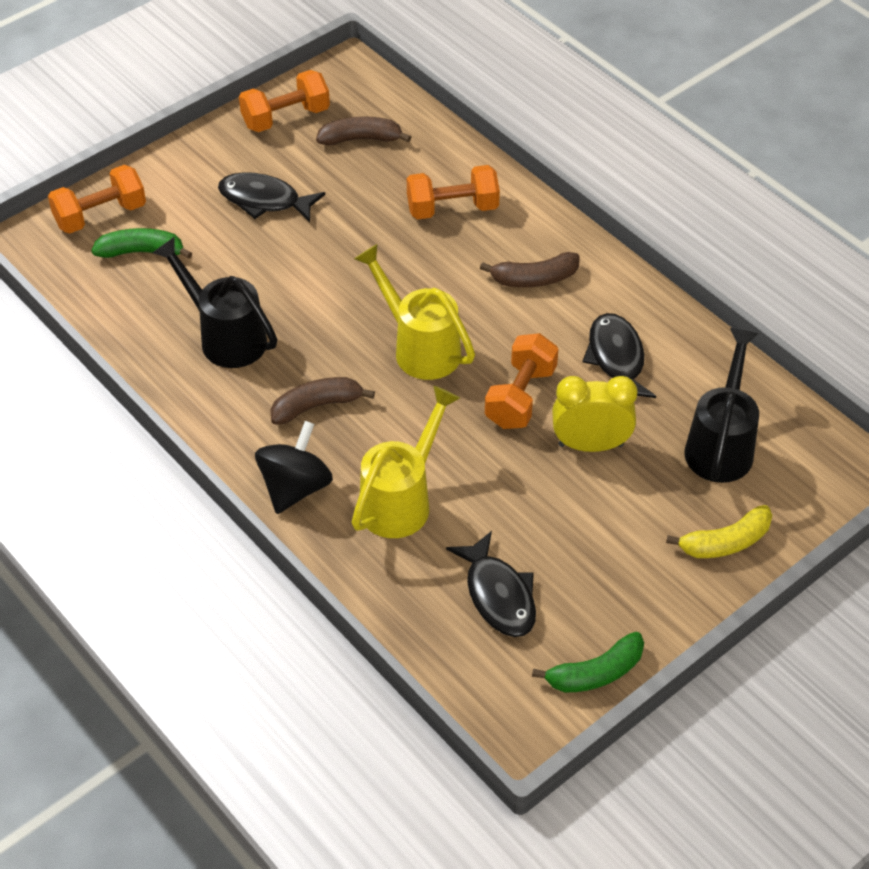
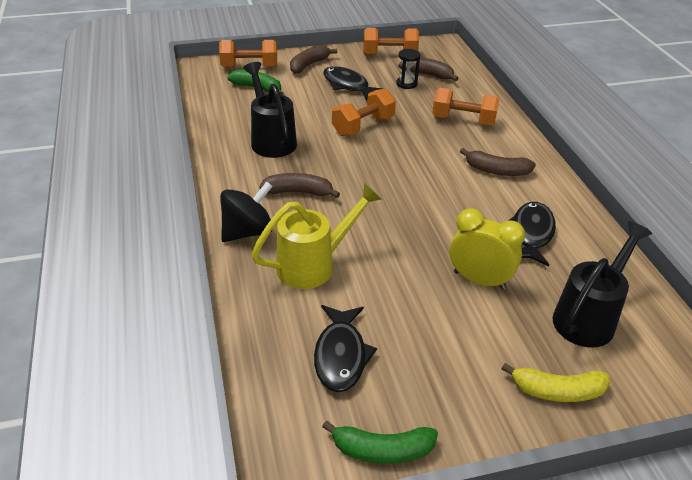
camera: 25 degrees right, 10 degrees down
(183, 179) = (309, 65): none -> brown banana
(342, 168) = (406, 84): none -> black hourglass
(419, 347) = (391, 182): yellow watering can -> none
(520, 397) = (444, 233): orange dumbbell -> orange dumbbell (363, 126)

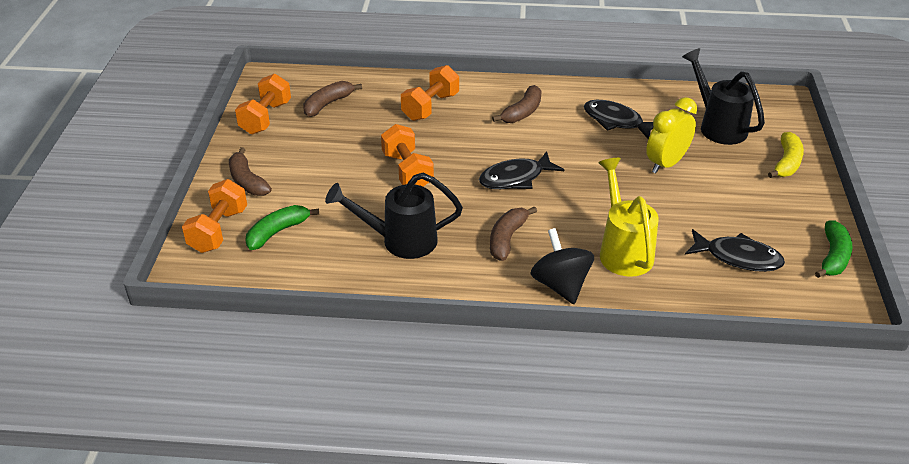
camera: 70 degrees left, 0 degrees up
(348, 85) = (316, 162): black fish -> black fish (515, 178)
(406, 84) = (338, 122): black hourglass -> none

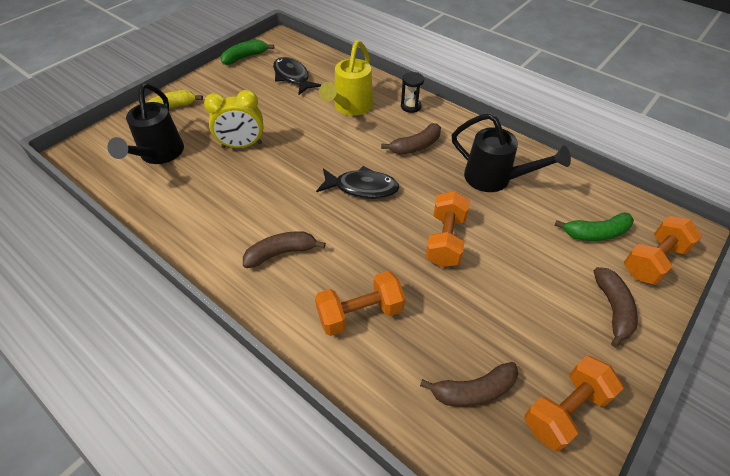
camera: 145 degrees left, 10 degrees up
(560, 285) = (410, 106): black spinning top -> black hourglass
(616, 121) = (220, 199): black fish -> none

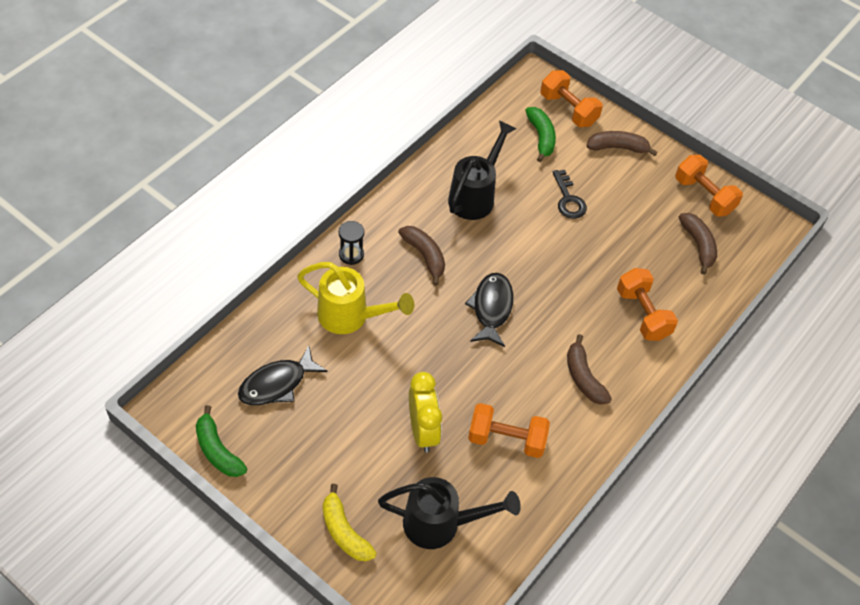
camera: 95 degrees left, 5 degrees up
(445, 240) = (557, 245): orange dumbbell -> orange dumbbell (506, 439)
(511, 253) = (568, 199): none -> black key

